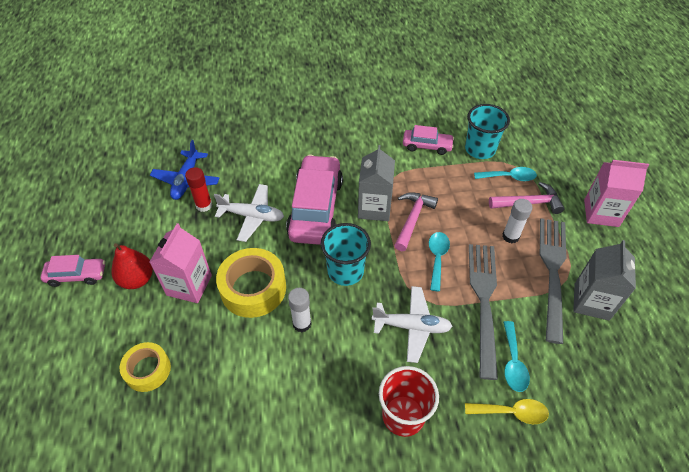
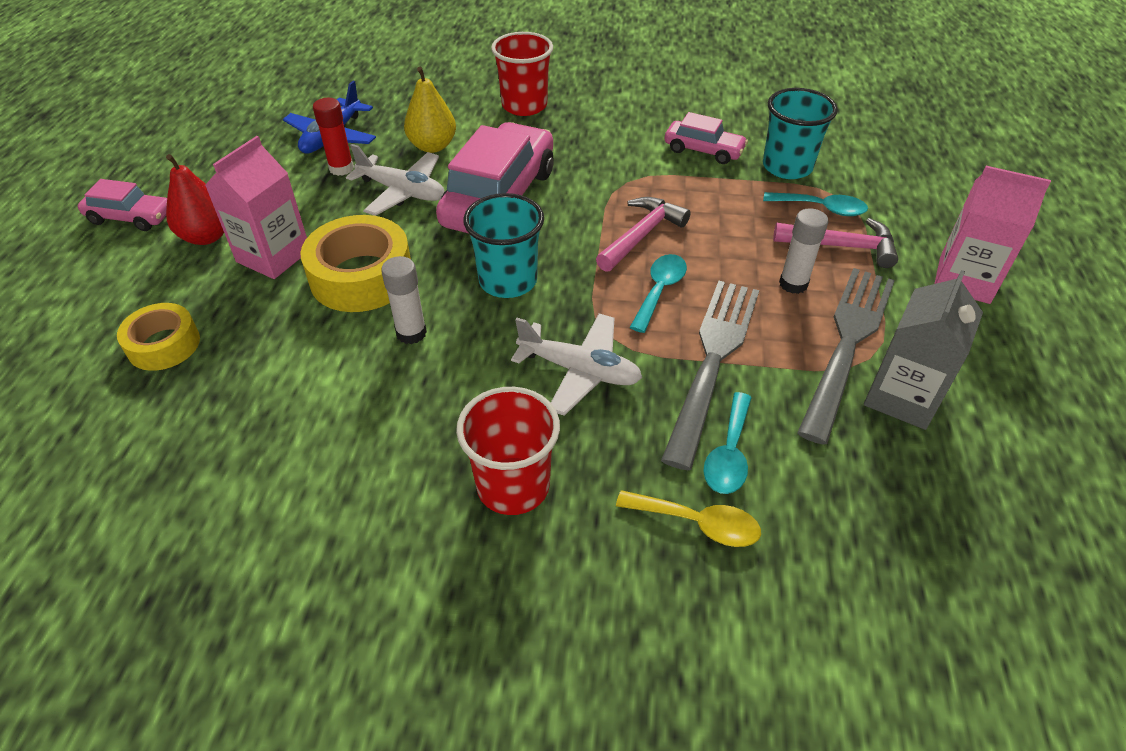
camera: 15 degrees right, 5 degrees down
(257, 175) = (432, 146): none -> yellow pear
(303, 130) = (524, 106): none -> red cup
(374, 208) = (588, 212): grey carton -> none

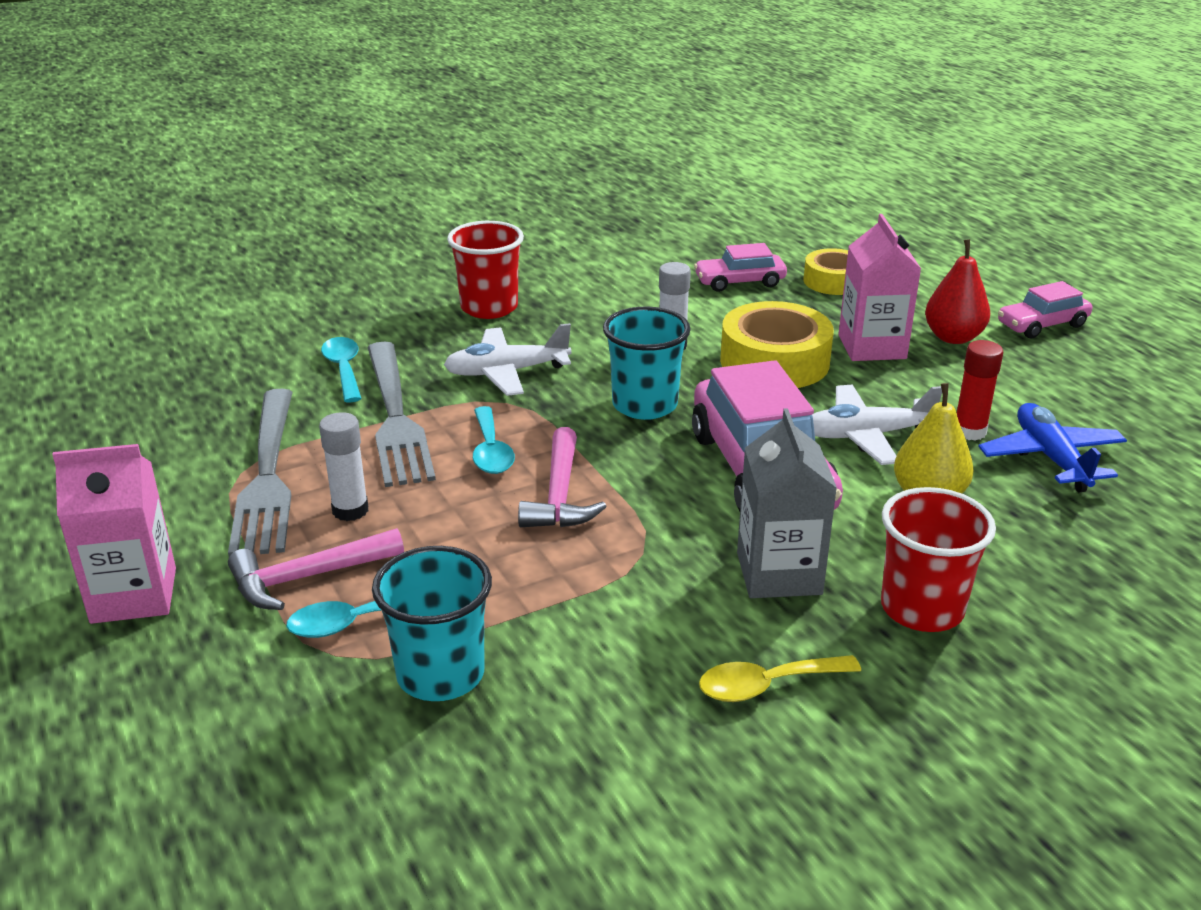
camera: 145 degrees right, 15 degrees down
(697, 523) = (346, 333): yellow spoon -> yellow spoon (766, 685)
(703, 150) = (586, 648): pink car -> pink car (739, 282)
(902, 397) = (201, 453): grey carton -> grey carton (779, 573)

